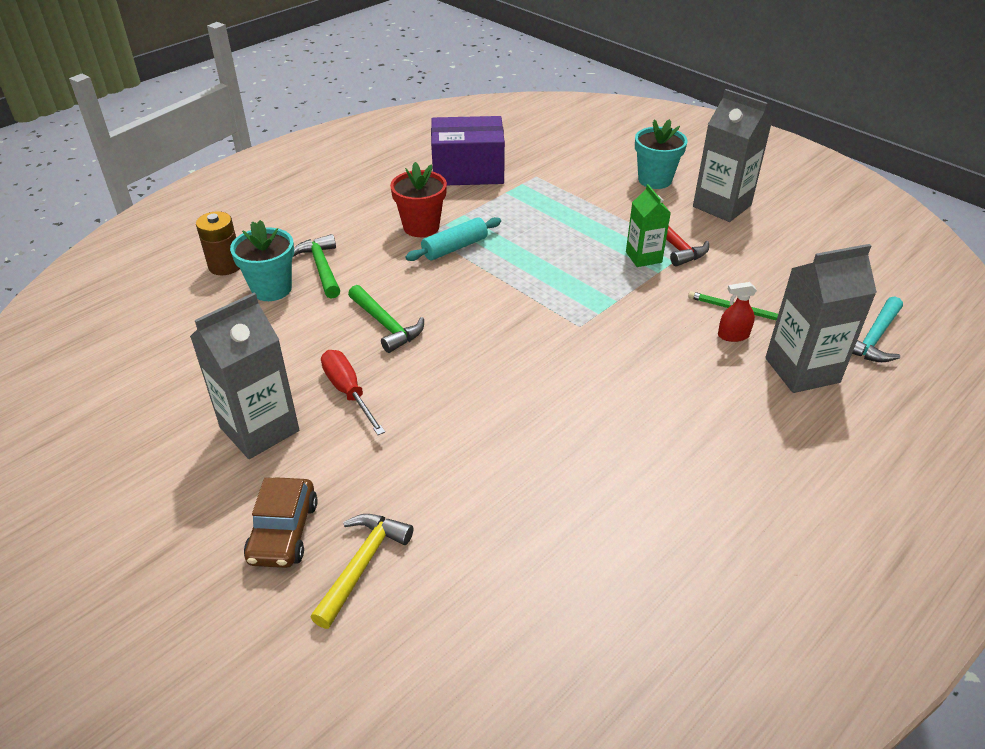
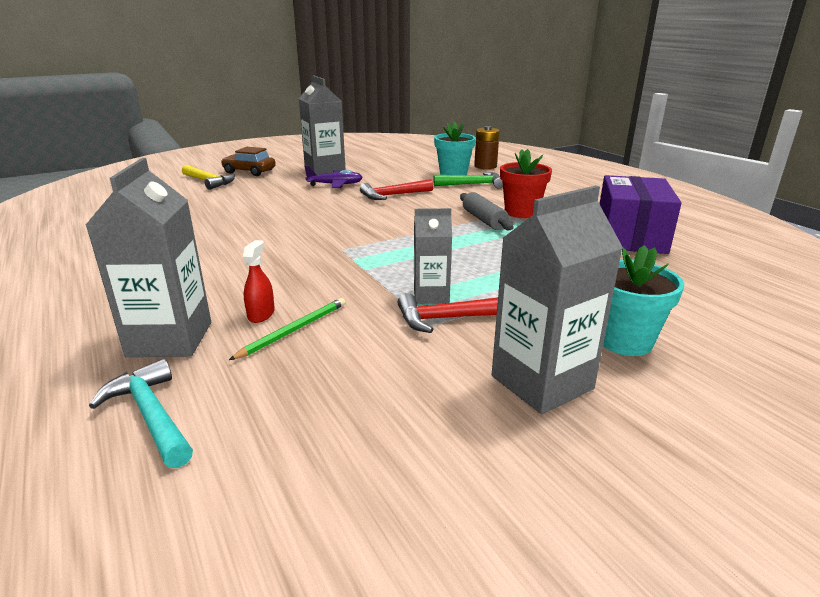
camera: 105 degrees right, 15 degrees down
(348, 392) = (335, 185): red screwdriver -> purple plane
(386, 325) = (393, 195): green hammer -> red hammer
(455, 248) = (484, 220): turquoise rolling pin -> grey rolling pin
(643, 257) = (431, 295): green carton -> grey carton

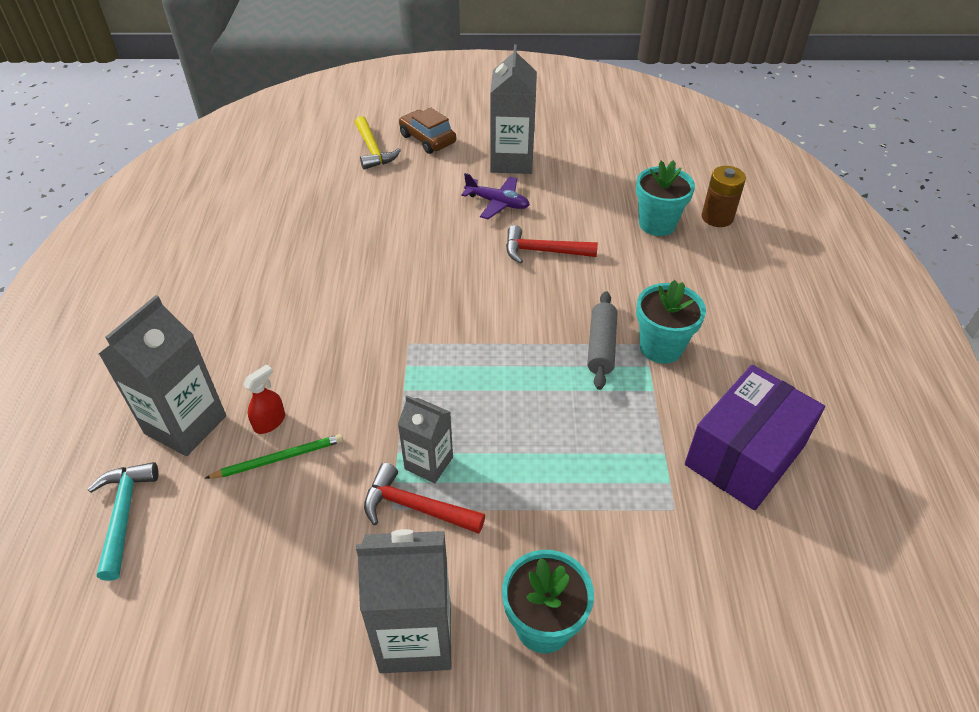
camera: 30 degrees right, 20 degrees up
(472, 184) = (659, 259): green hammer -> none
(521, 212) = (661, 347): red flower pot -> turquoise flower pot

